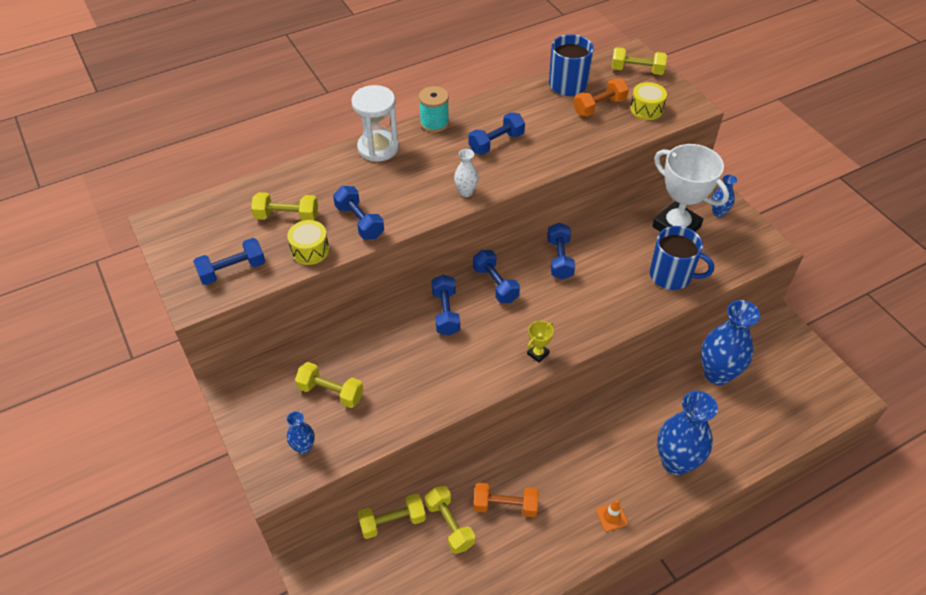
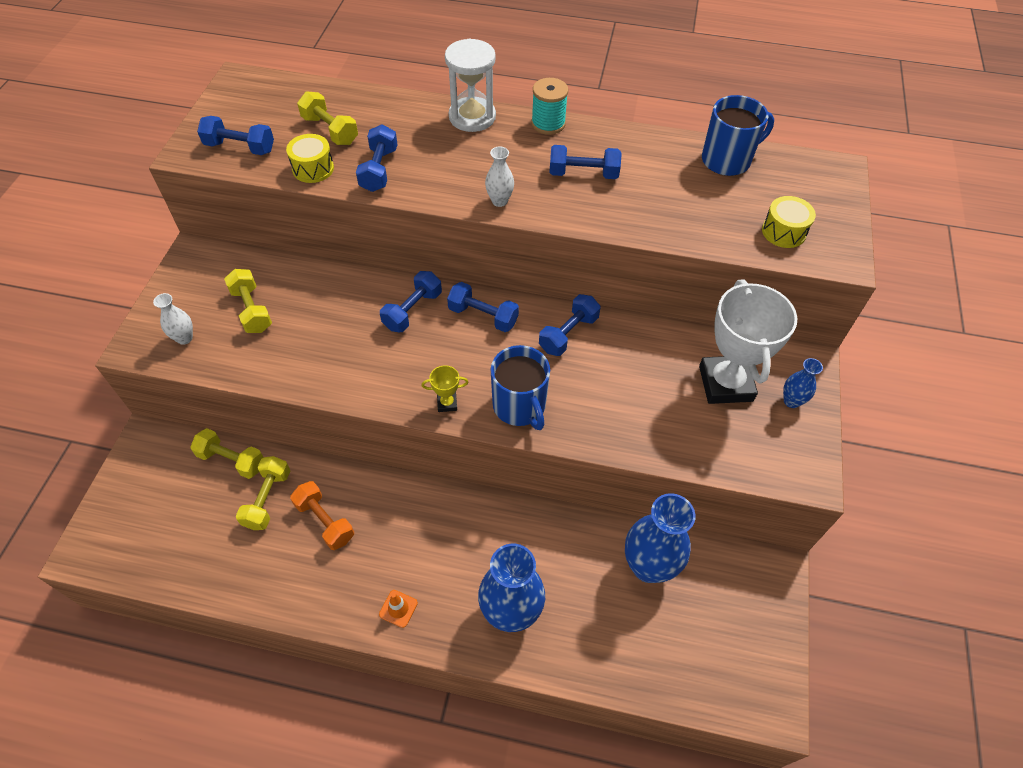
camera: 40 degrees right, 5 degrees up
(304, 447) = (184, 338): blue vase -> white vase
(495, 284) = (483, 316): blue dumbbell -> blue dumbbell turned 75 degrees counterclockwise
(599, 107) = (733, 200): orange dumbbell -> none
(637, 70) = (822, 188): yellow dumbbell -> none
(671, 275) = (662, 427): blue mug -> blue mug (520, 406)

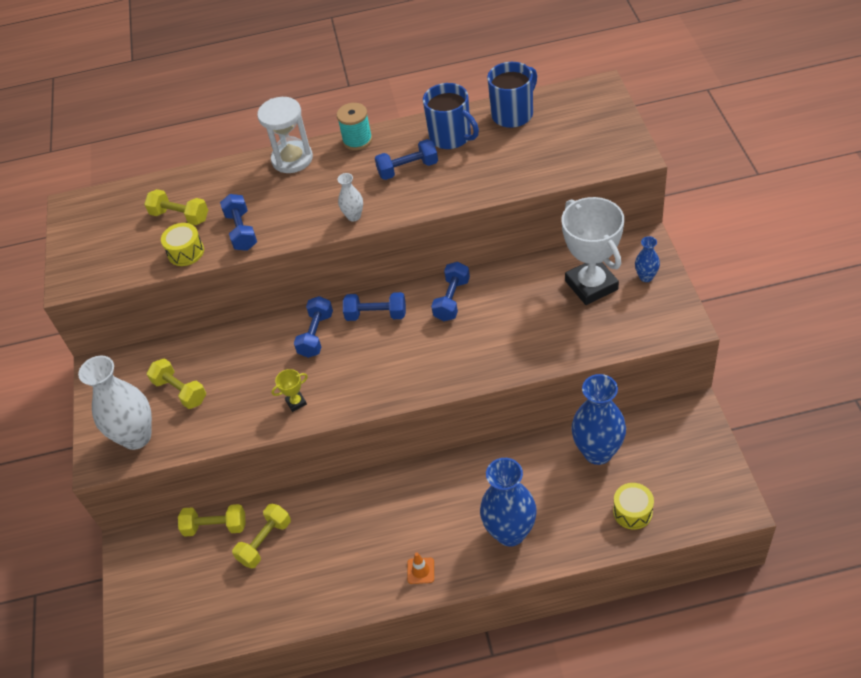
camera: 15 degrees left, 5 degrees down
(184, 338) = (136, 437): white vase -> white vase, size x2.10
(240, 147) = (112, 260): blue dumbbell -> none
(267, 499) = (265, 542): yellow dumbbell -> yellow dumbbell turned 45 degrees clockwise
(325, 521) = (323, 536): orange dumbbell -> none
(447, 403) = (385, 391): yellow trophy -> yellow trophy (296, 402)
(520, 406) = (443, 369): blue mug -> blue mug (451, 137)
(783, 232) = (582, 152): yellow drum -> yellow drum (632, 512)

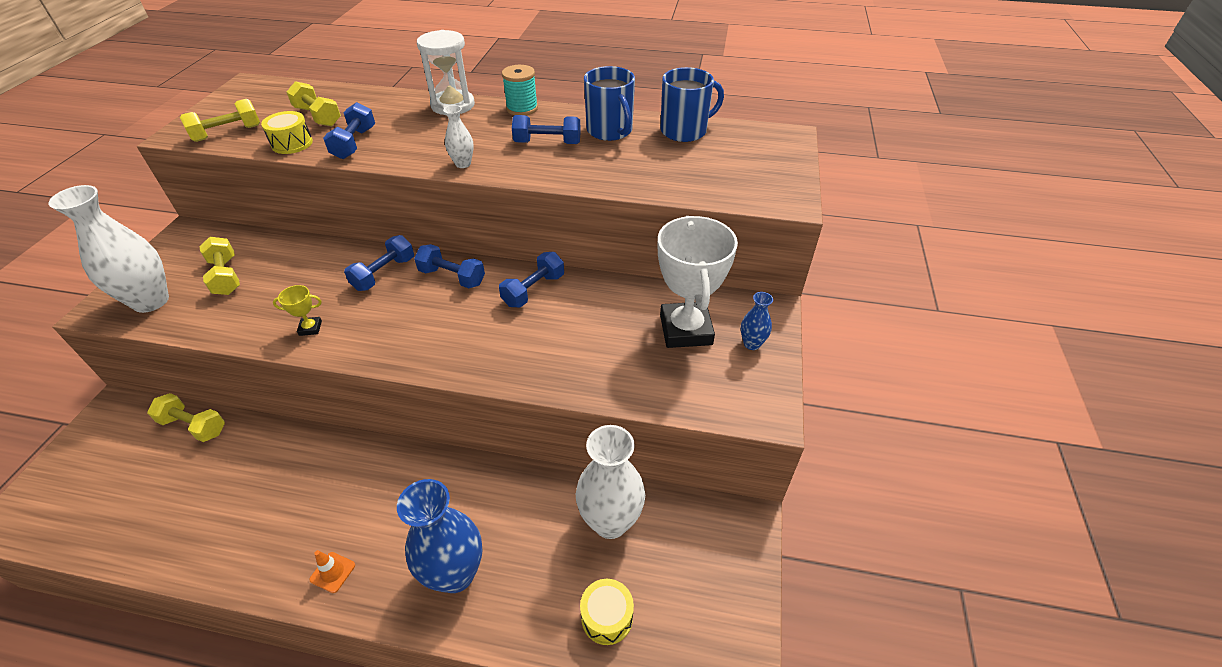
camera: 15 degrees right, 5 degrees down
(265, 542) = (220, 463): yellow dumbbell -> yellow dumbbell (227, 133)
(597, 452) = (610, 521): blue vase -> white vase

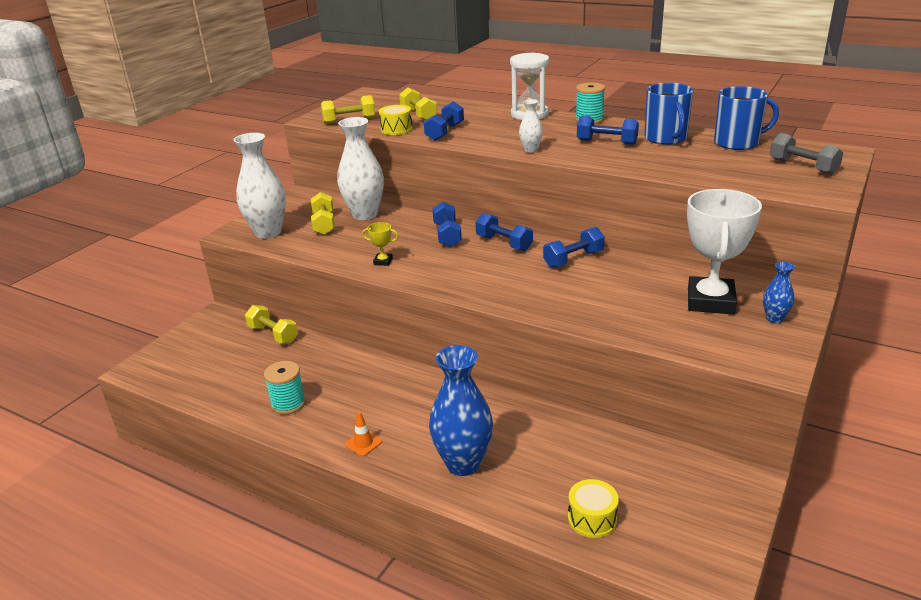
camera: 20 degrees right, 15 degrees down
(228, 532) = (288, 403): none -> turquoise spool
(384, 274) = (447, 235): blue dumbbell -> blue dumbbell turned 60 degrees counterclockwise
(610, 521) = (610, 455): white vase -> white vase (365, 214)
(756, 161) = (803, 167): none -> grey dumbbell

